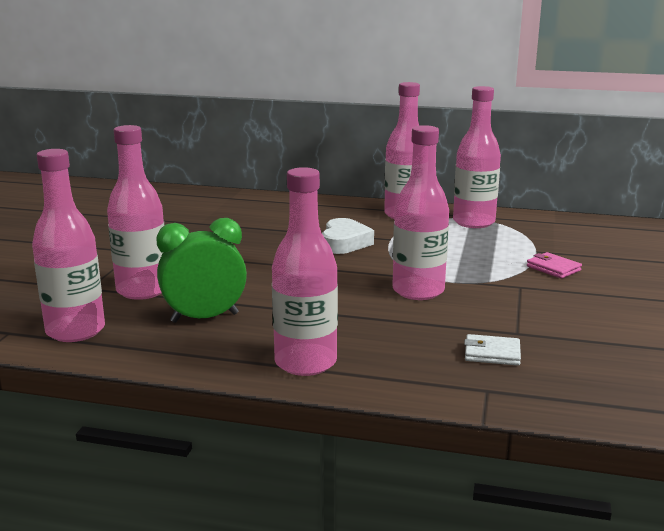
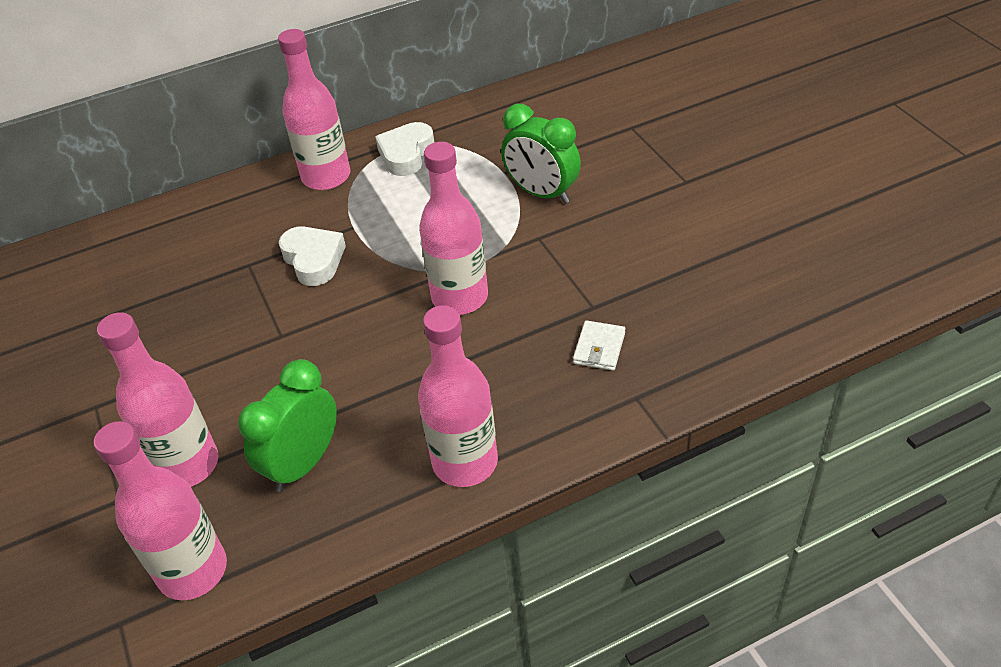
camera: 35 degrees left, 25 degrees up
(473, 222) = (406, 154): pink bottle -> white heart
(492, 353) = (599, 348): white wallet -> white wallet turned 45 degrees counterclockwise
(553, 268) = (542, 193): pink wallet -> green clock

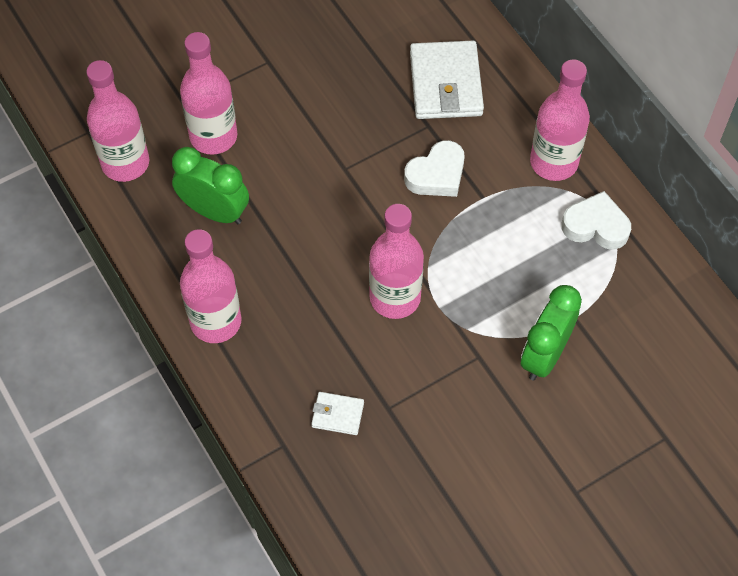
camera: 80 degrees right, 15 degrees up
(199, 249) = (445, 84): none -> white wallet

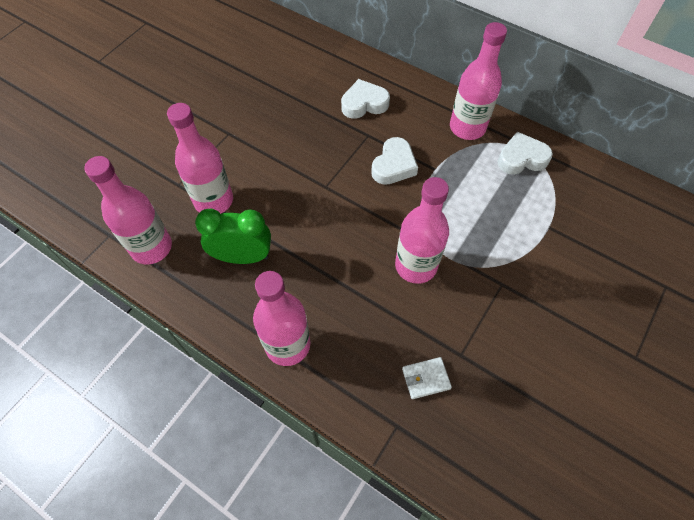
camera: 25 degrees left, 0 degrees up
(445, 84) = (364, 104): white wallet -> white heart
(544, 355) = (547, 262): green clock -> none

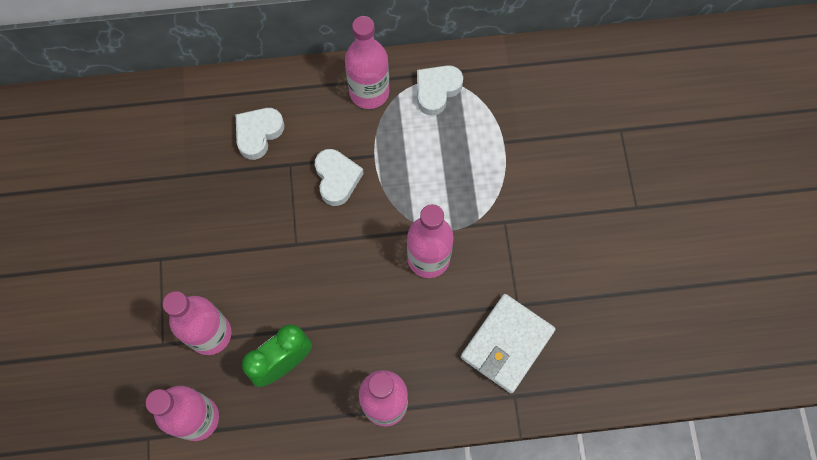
camera: 40 degrees left, 10 degrees up
(426, 378) = (507, 344): white wallet -> white wallet, size x2.04

